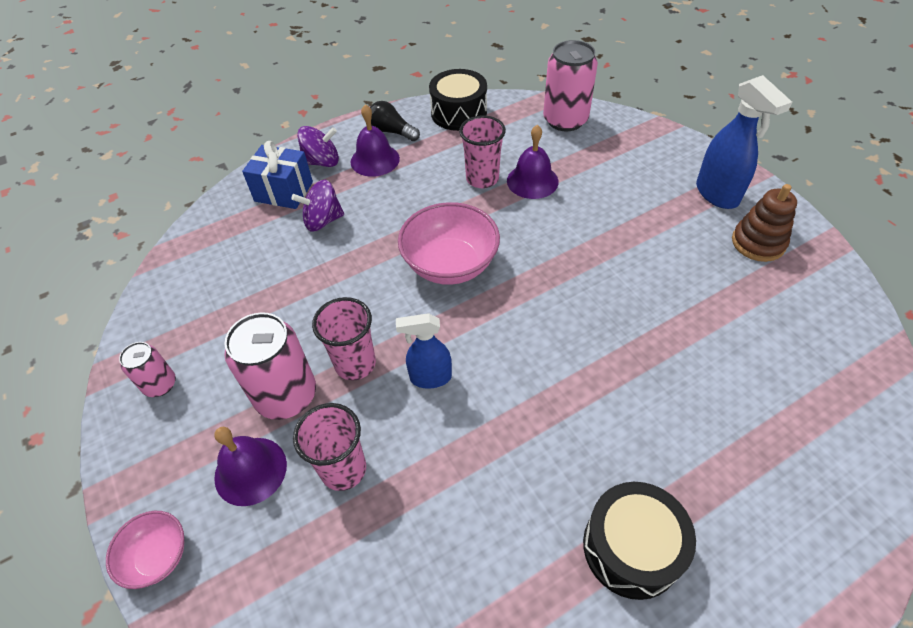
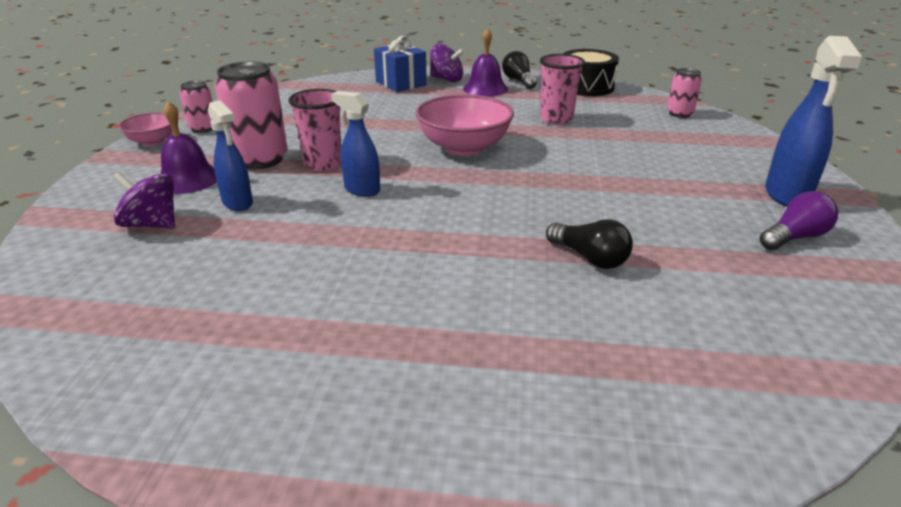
camera: 35 degrees right, 20 degrees down
(158, 556) = (87, 188): pink bowl -> pink bowl (153, 142)
(323, 220) = (406, 101): purple spinning top -> purple spinning top (152, 224)
(343, 469) = (238, 203): pink cup -> blue spray bottle
(532, 181) = (599, 132): purple bell -> none
(565, 120) = (679, 114): pink can -> pink can, size x0.55
(631, 548) = (369, 345): black drum -> none
(669, 349) = (589, 258): none -> black light bulb
(758, 243) = (794, 237): brown stacking toy -> purple light bulb

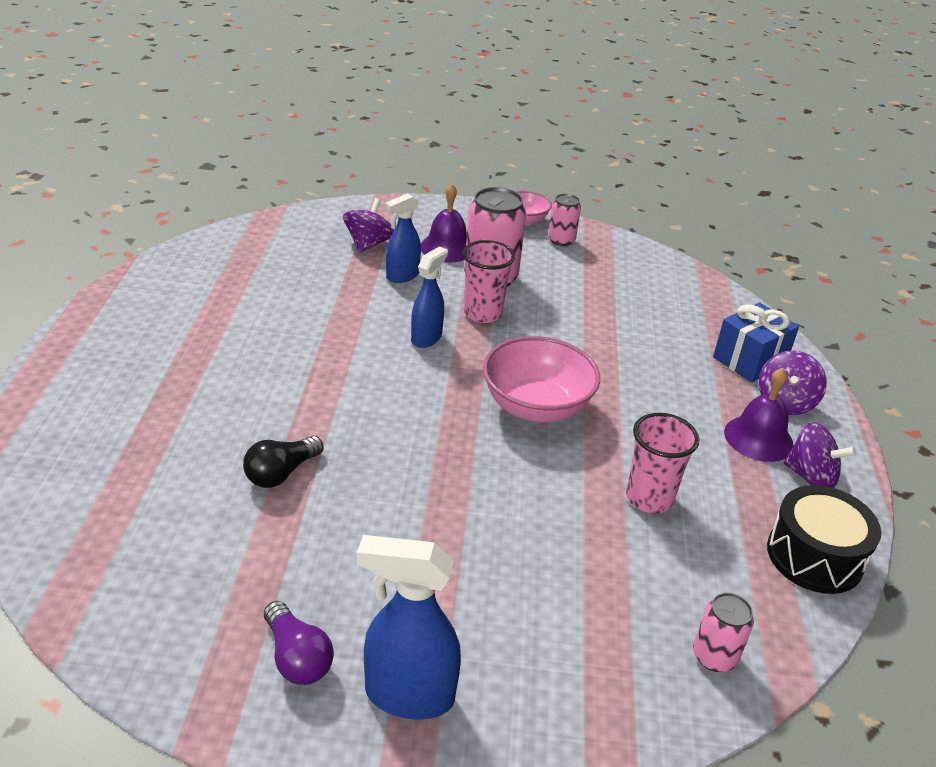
camera: 85 degrees right, 5 degrees up
(518, 81) = (810, 477): black light bulb -> purple spinning top

